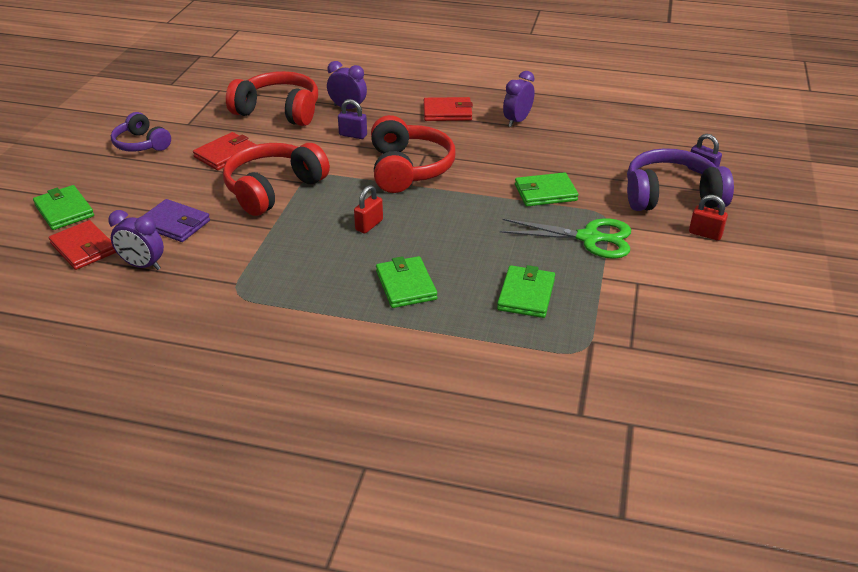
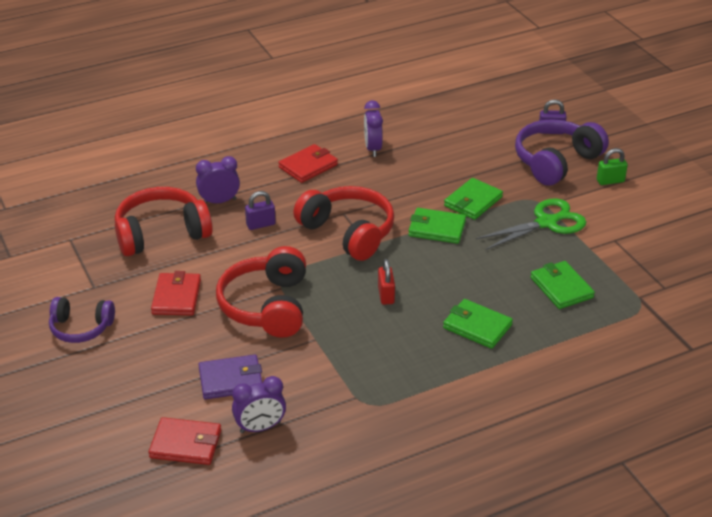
camera: 40 degrees left, 0 degrees up
(64, 210) = (111, 425): green wallet -> green wallet (437, 228)
(705, 234) = (610, 181): red padlock -> green padlock

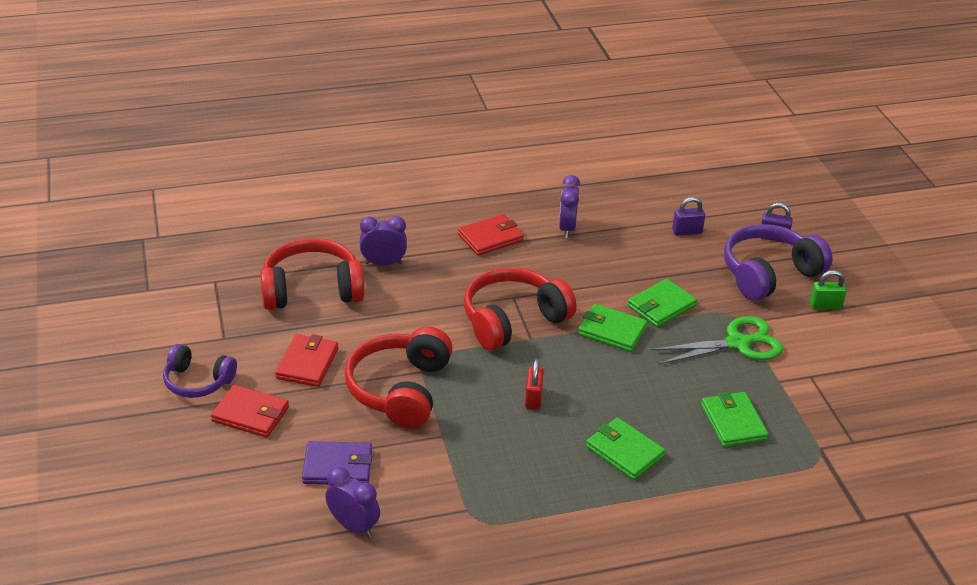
camera: 10 degrees right, 0 degrees up
(186, 444) = (269, 530): red wallet -> red wallet (250, 414)
(260, 427) = (353, 526): purple clock -> purple clock turned 135 degrees counterclockwise
(261, 224) = (420, 296): purple padlock -> purple padlock (687, 231)
(348, 232) = (513, 320): red headphones -> red headphones turned 90 degrees counterclockwise

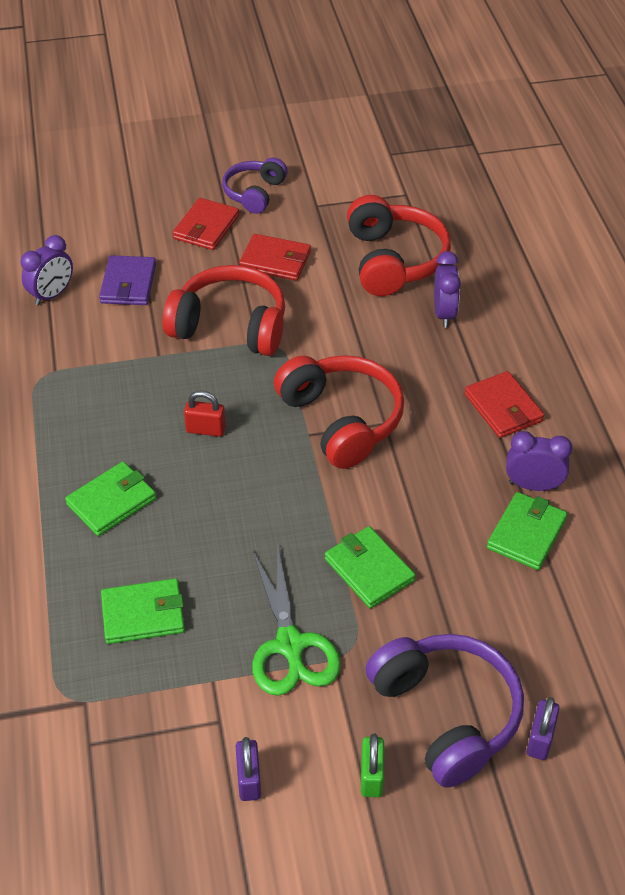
camera: 95 degrees right, 10 degrees up
(612, 331) = (319, 512): green wallet -> green wallet (526, 533)
(687, 231) = (542, 624): purple padlock -> purple padlock (249, 779)

